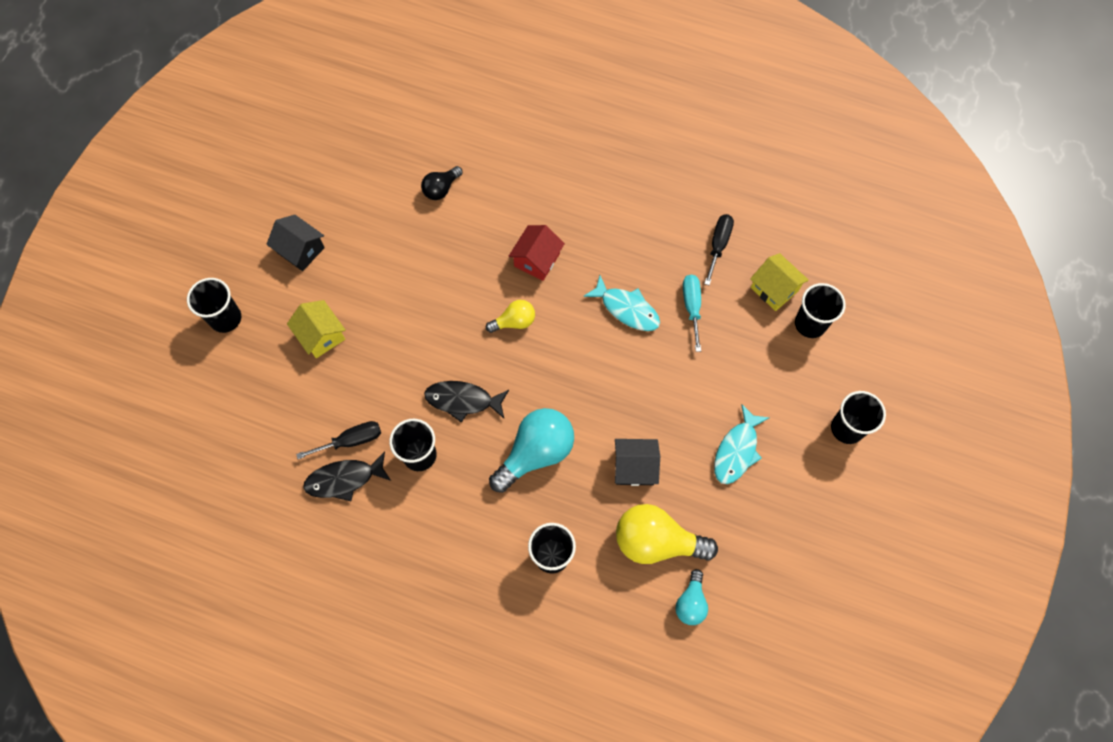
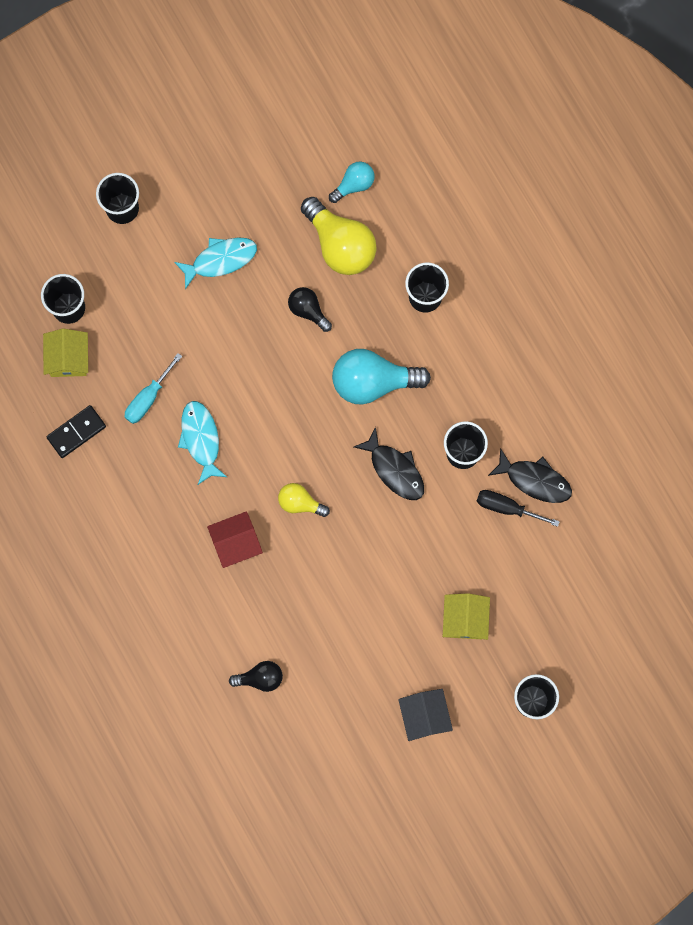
camera: 140 degrees left, 10 degrees up
(634, 467) = (308, 310): black house -> black light bulb
(718, 245) = (76, 432): black screwdriver -> black domino

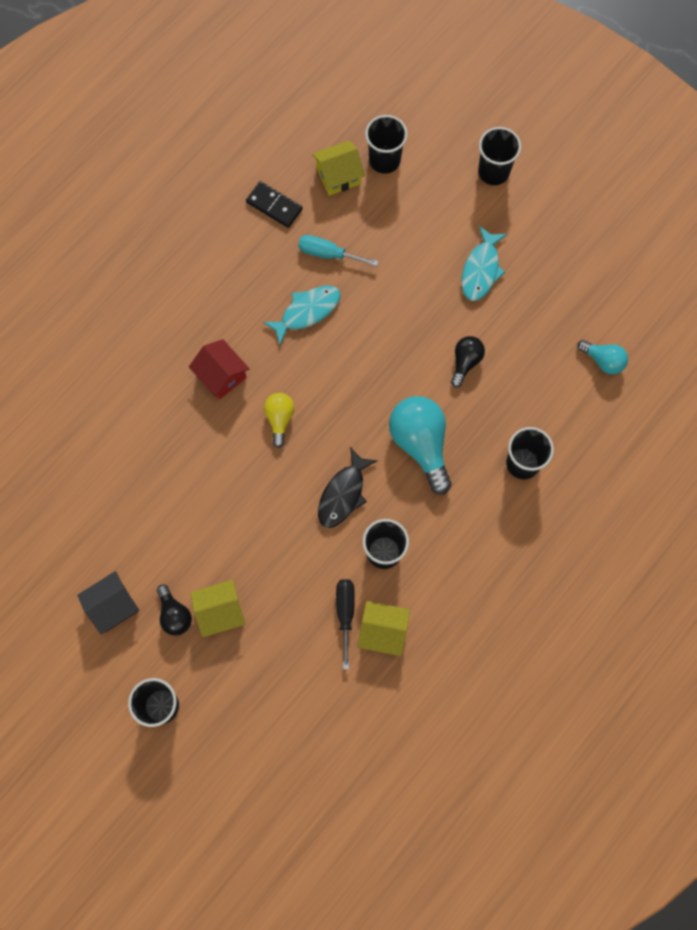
camera: 70 degrees right, 5 degrees down
(220, 260) = (481, 270): turquoise fish -> turquoise fish turned 60 degrees clockwise
(260, 678) = (101, 441): black light bulb -> black light bulb (174, 614)
(340, 245) = (540, 369): yellow light bulb -> none
(534, 480) = (382, 631): black fish -> yellow house

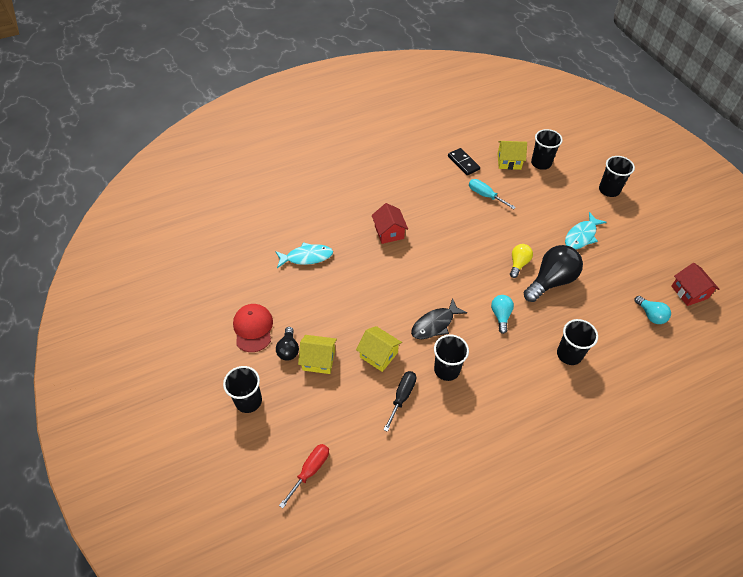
camera: 25 degrees right, 20 degrees down
(113, 606) = (253, 328): black house -> red cap
(279, 419) = (413, 267): yellow light bulb -> yellow light bulb (518, 264)
(280, 755) = (310, 470): none -> red screwdriver
(307, 312) = (458, 219): turquoise fish -> turquoise fish (306, 257)
(382, 631) = (423, 419): yellow house -> yellow house (378, 355)
(421, 444) = (501, 316): turquoise light bulb -> turquoise light bulb, size x0.54
(465, 362) = (551, 281): black light bulb -> black light bulb, size x1.85
(641, 304) = (689, 292): none -> red house

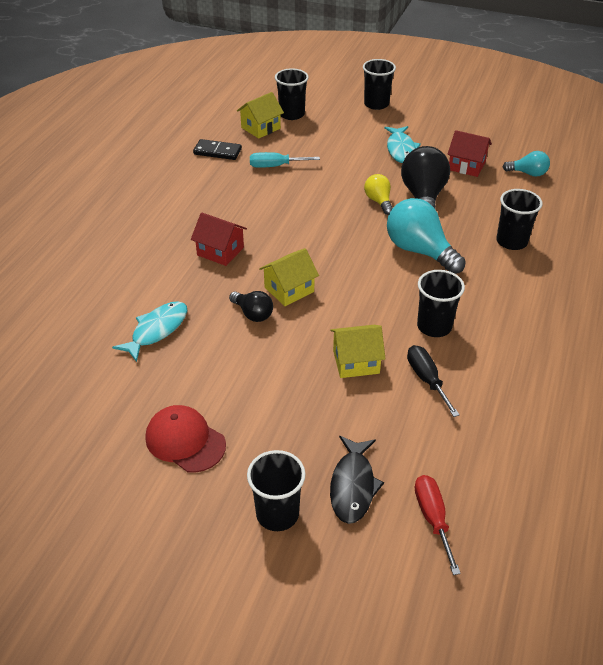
camera: 45 degrees left, 10 degrees down
(288, 349) = (255, 429): black light bulb -> black light bulb (253, 314)
(318, 360) = (302, 413): yellow house -> yellow house (289, 289)
(435, 324) = (372, 297): black fish -> black fish (353, 486)
(501, 316) = (419, 251): turquoise light bulb -> turquoise light bulb, size x1.85
(689, 292) = (531, 141): red house -> red house (466, 166)

